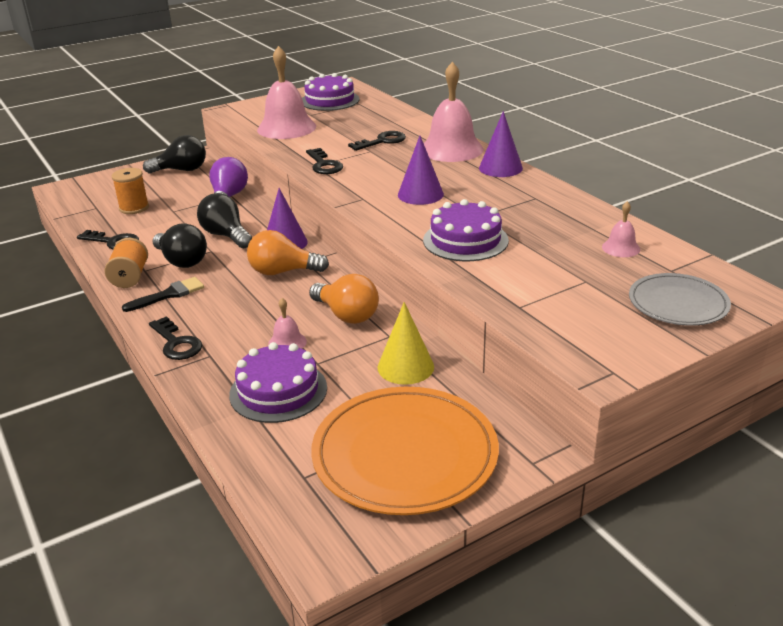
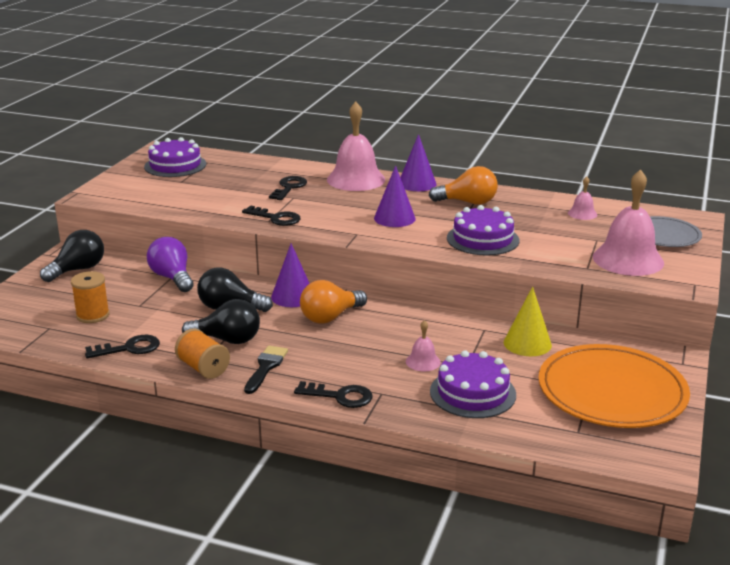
camera: 40 degrees left, 5 degrees down
(286, 128) = (181, 198): pink bell -> pink bell (628, 259)
(346, 315) = (432, 328): orange light bulb -> orange light bulb (468, 202)

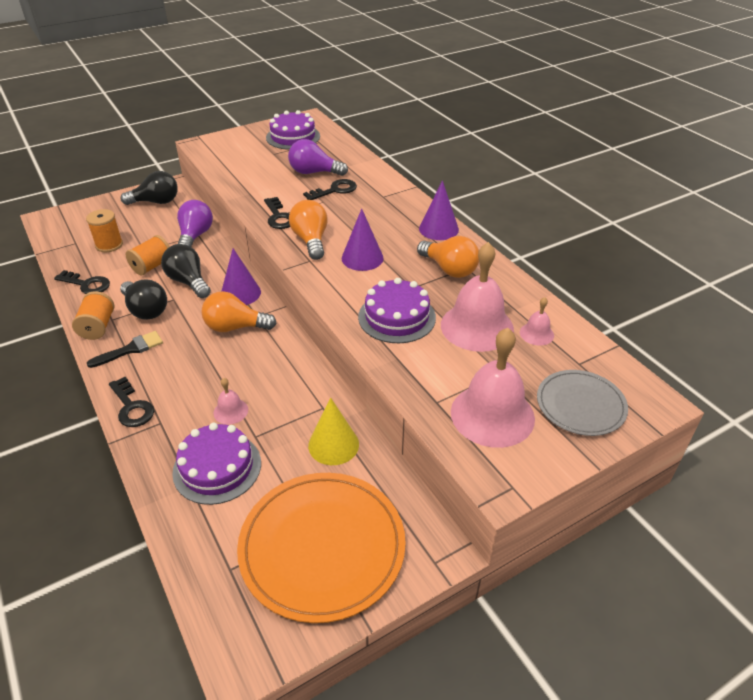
camera: 40 degrees right, 15 degrees up
(171, 312) = (152, 266): none -> orange spool
(246, 182) = (314, 172): none -> purple light bulb
(333, 222) = (311, 240): none -> orange light bulb
(356, 179) = (396, 203): pink bell -> pink bell (477, 326)

